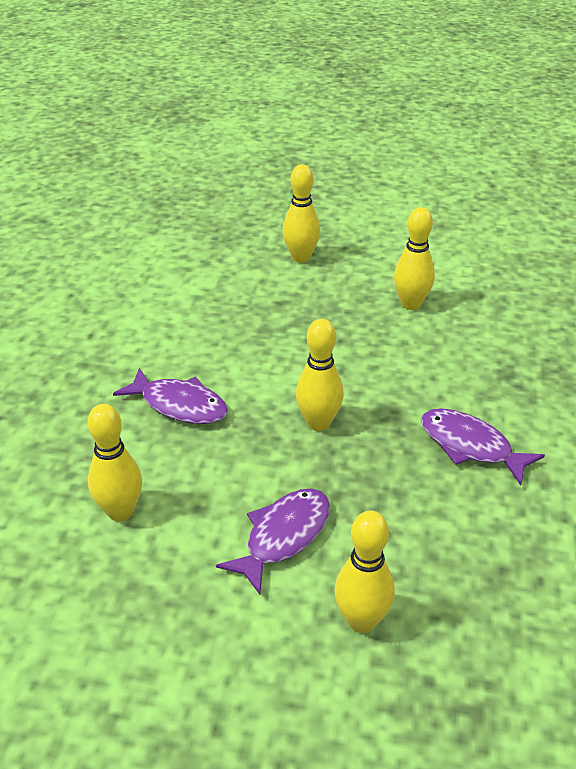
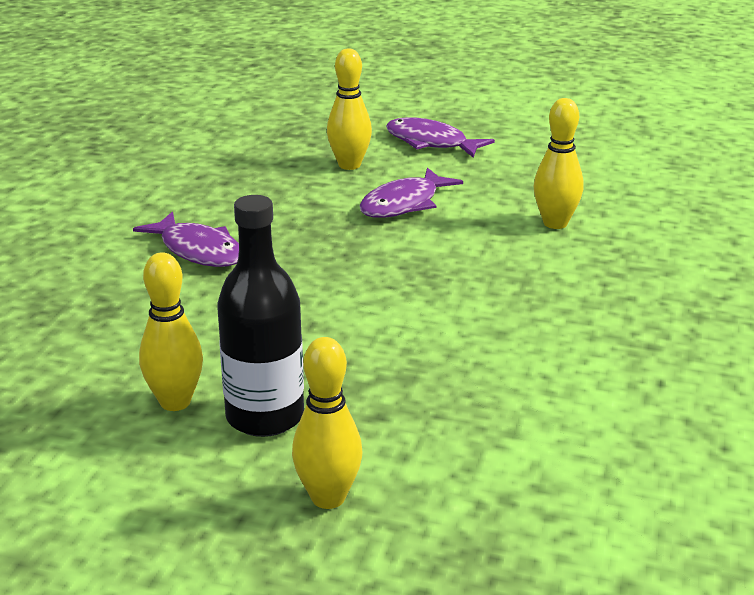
camera: 175 degrees left, 10 degrees down
(179, 405) = (514, 297): purple fish -> purple fish (431, 142)
(318, 423) = (353, 275): yellow bowling pin -> none
(350, 298) = (265, 417): none -> black bottle

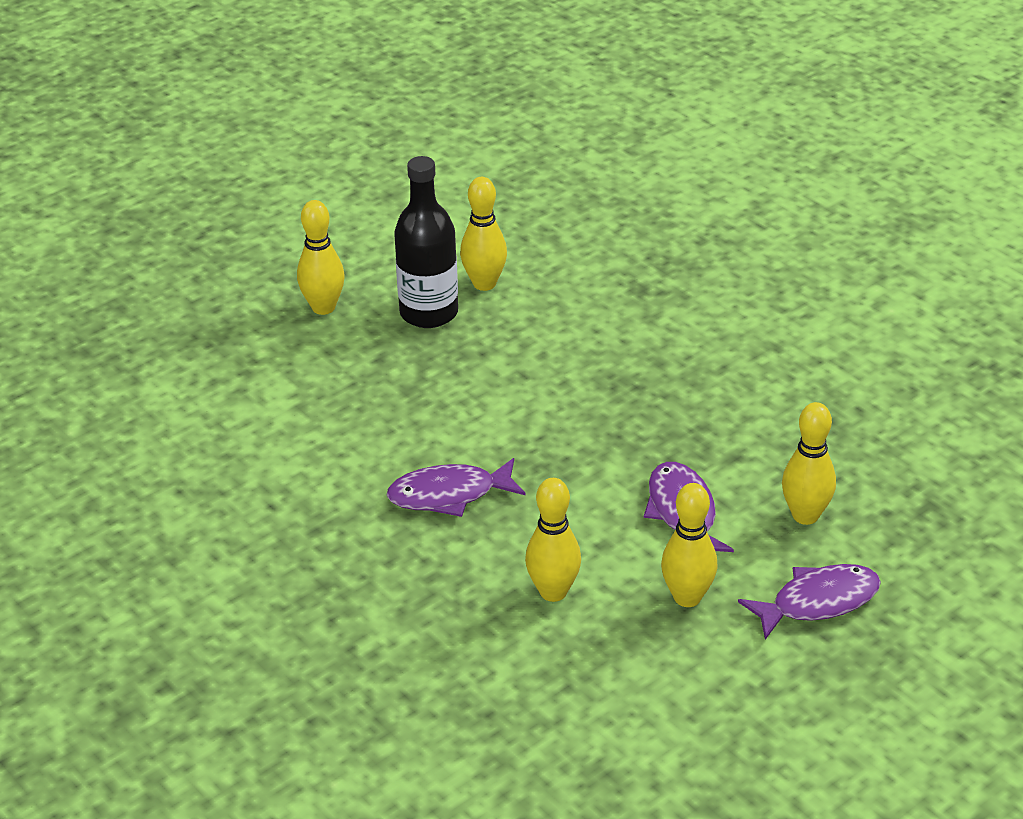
camera: 125 degrees right, 10 degrees up
(198, 250) = (697, 360): purple fish -> purple fish (449, 495)
(488, 179) = (687, 597): none -> yellow bowling pin

